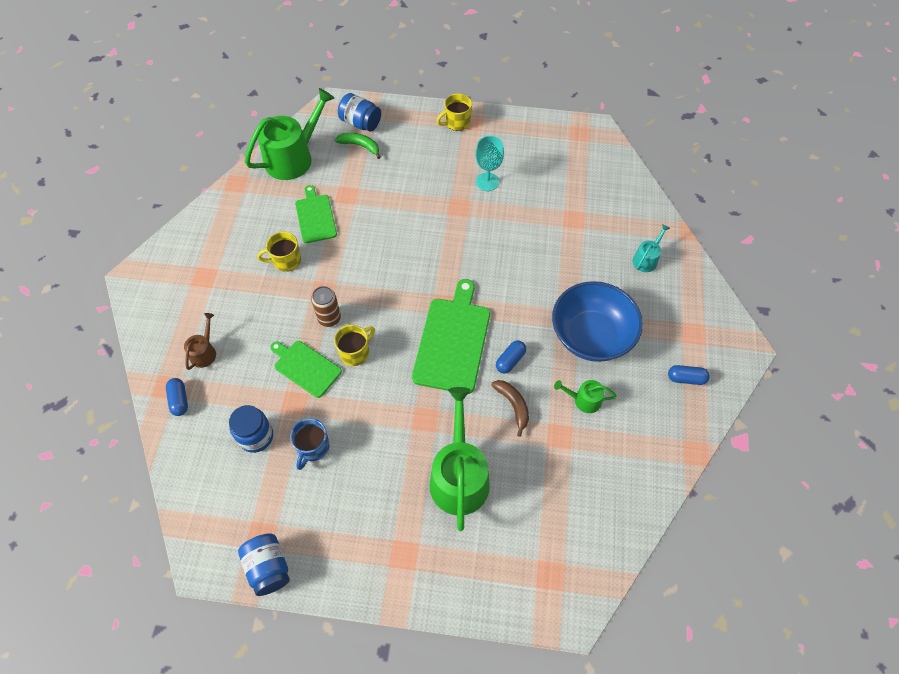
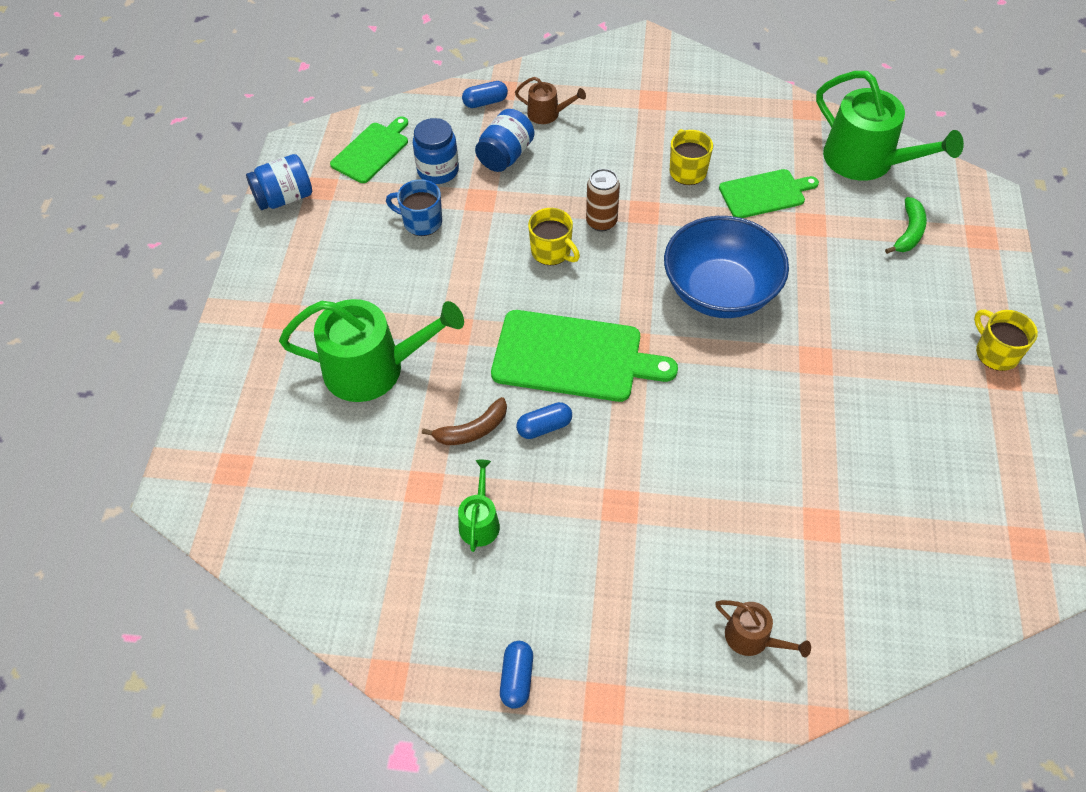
camera: 90 degrees right, 5 degrees down
(305, 367) = (528, 205): green cutting board -> green cutting board (371, 151)
(360, 123) = (956, 229): blue jar -> blue jar (505, 156)
(487, 182) = (876, 397): turquoise goblet -> none
(510, 360) = (544, 427): blue capsule -> blue capsule turned 60 degrees counterclockwise
(591, 335) = (591, 538): blue bowl -> blue bowl (720, 291)
(646, 259) = (752, 638): turquoise watering can -> brown watering can

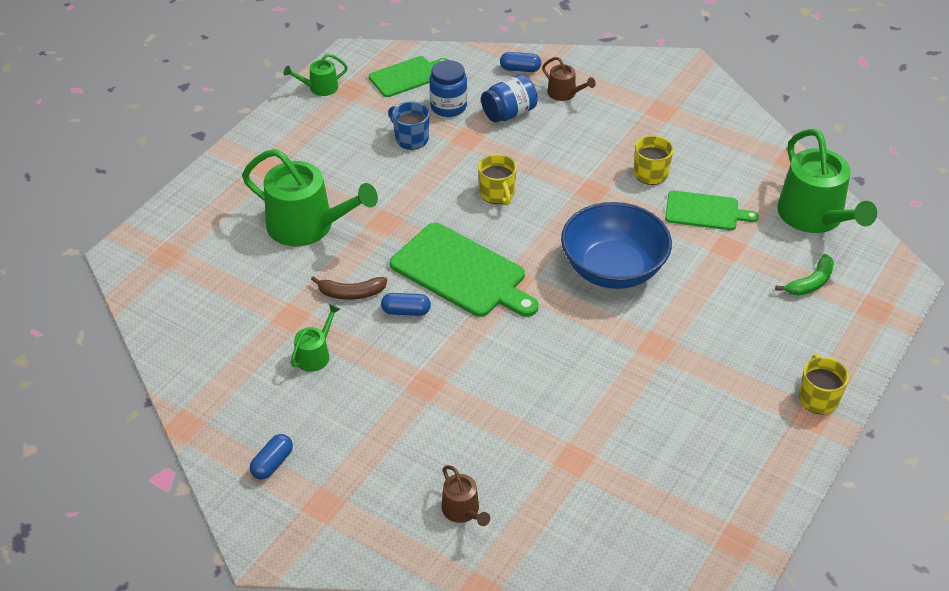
camera: 25 degrees right, 10 degrees down
(284, 198) = (320, 88): blue jar -> green watering can
(601, 222) = (552, 186): brown can -> none

